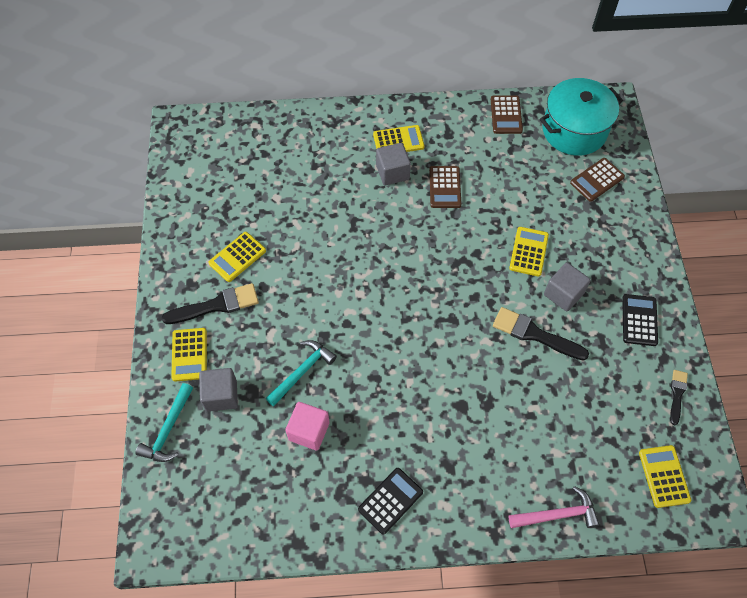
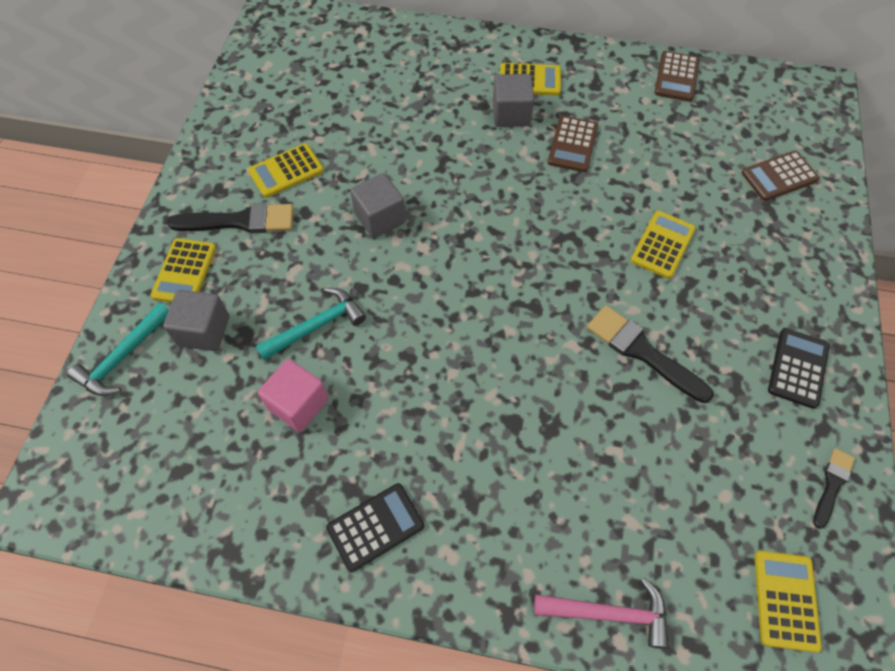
camera: 15 degrees right, 0 degrees up
(563, 294) = (696, 309): grey cube -> grey cube (380, 218)
(574, 130) = (762, 112): turquoise pot -> none

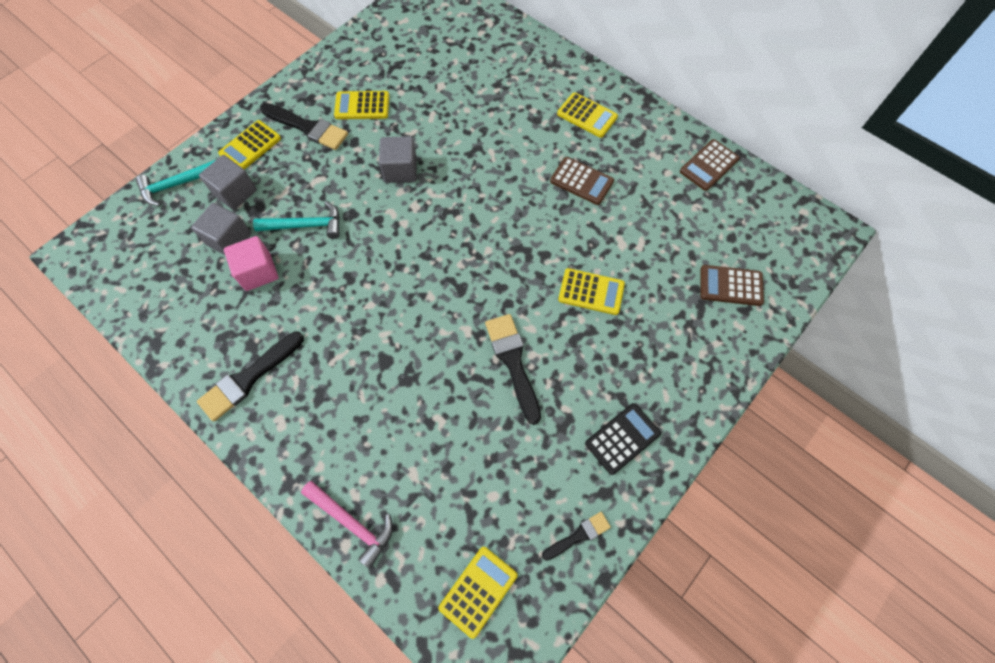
camera: 30 degrees right, 5 degrees up
(375, 527) = (248, 378): black calculator -> black brush
(511, 114) = (552, 136): grey cube -> grey cube (229, 239)
(572, 144) = (581, 181): brown calculator -> brown calculator turned 105 degrees counterclockwise
(662, 245) = (591, 292): yellow calculator -> yellow calculator turned 45 degrees clockwise

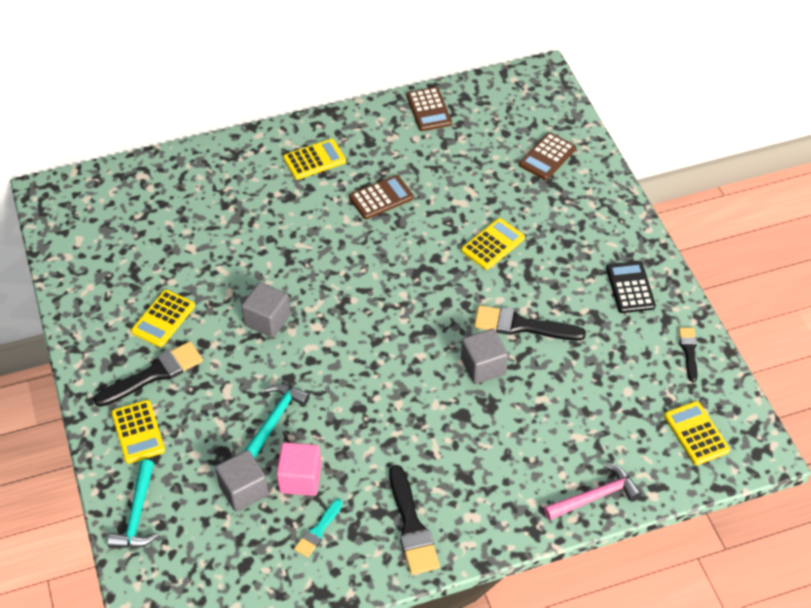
camera: 60 degrees left, 15 degrees down
(213, 310) = (318, 531): none -> turquoise brush
(235, 192) = (188, 465): grey cube -> grey cube (483, 366)

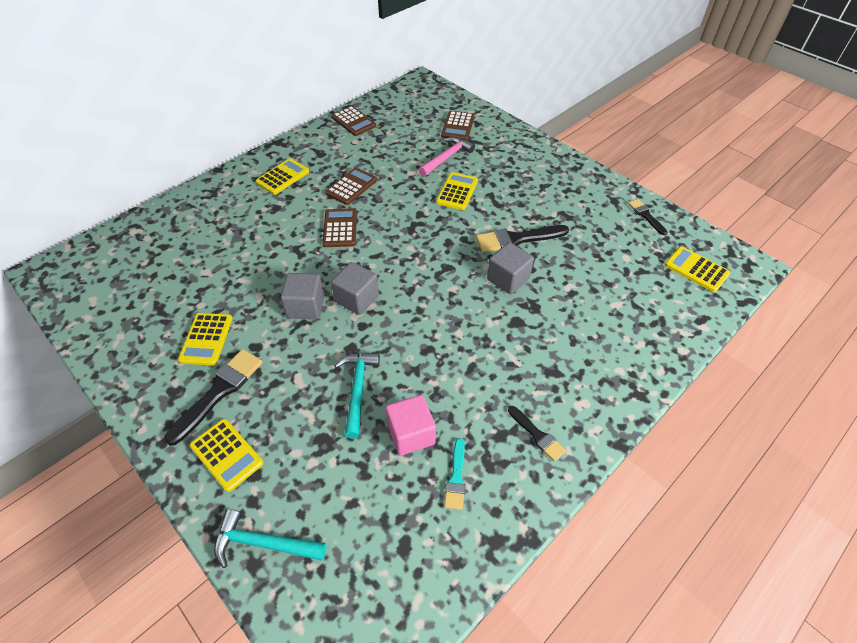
camera: 25 degrees left, 0 degrees up
(137, 514) = (263, 543): turquoise hammer -> turquoise hammer turned 120 degrees clockwise
(243, 490) = (363, 468): grey cube -> grey cube (357, 299)
(343, 245) = (340, 228): none -> brown calculator
(412, 526) = (537, 435): black brush -> black brush, size x0.58
(595, 496) = (664, 345): pink hammer -> pink hammer (447, 157)
(630, 287) = (574, 188): black calculator -> none

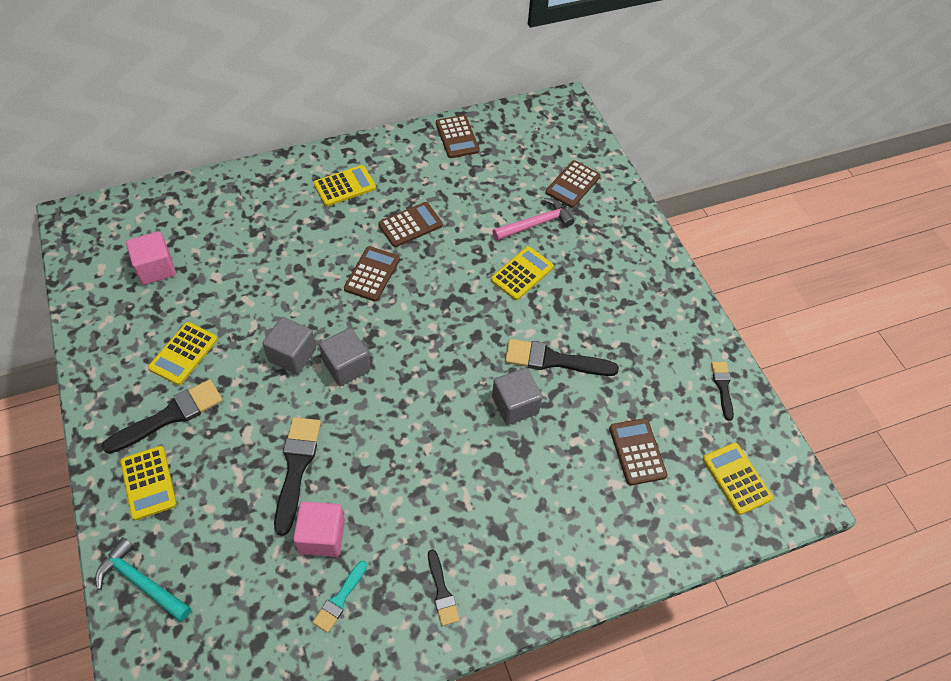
camera: 20 degrees right, 5 degrees up
(146, 284) = (156, 268): none -> pink cube
(357, 389) = (296, 467): turquoise hammer -> black brush
(617, 277) = (637, 452): none -> brown calculator

